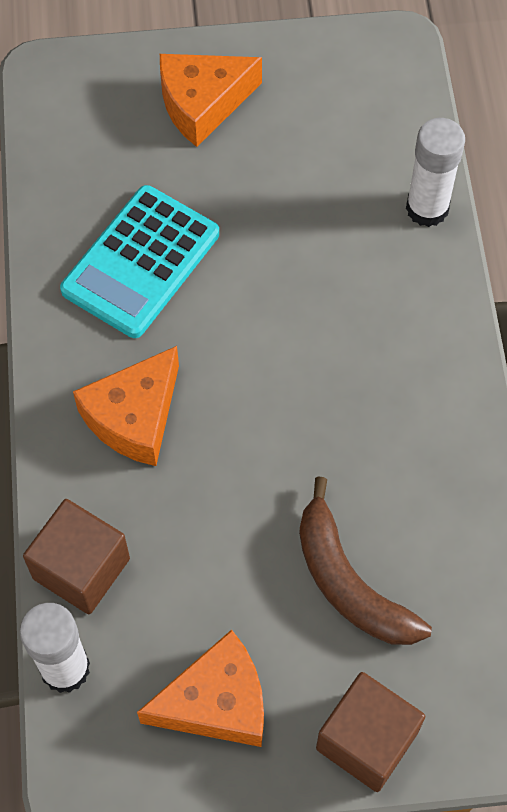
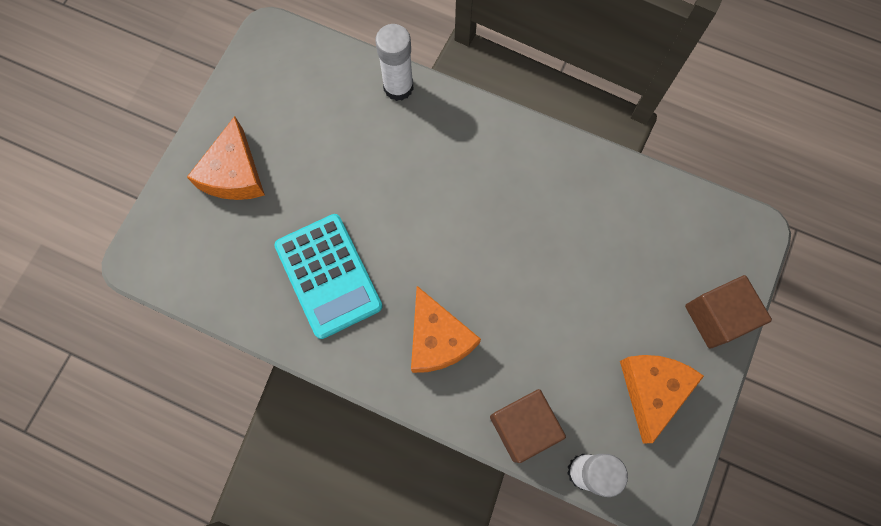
camera: 60 degrees left, 10 degrees up
(349, 583) = (617, 272): brown banana -> none

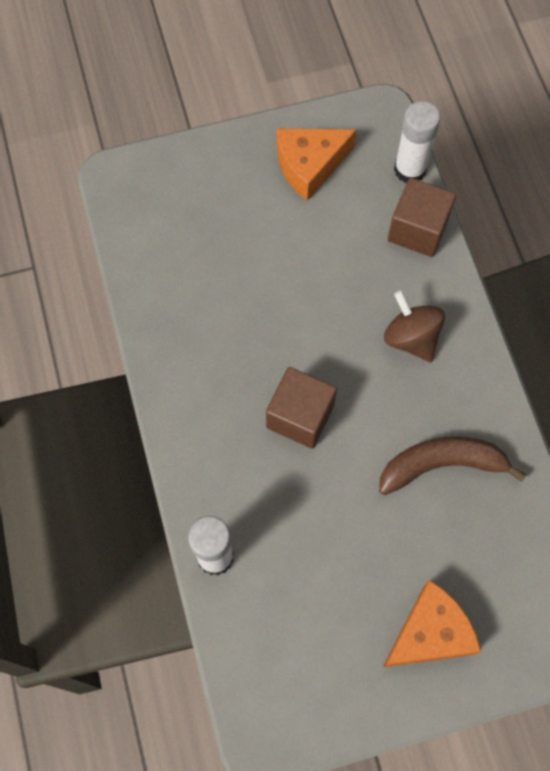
camera: 130 degrees left, 5 degrees down
(328, 276) = (441, 465): turquoise calculator -> brown banana
(437, 339) = (411, 338): orange cheese -> brown spinning top
(717, 317) = (212, 159): brown cube -> brown cube (300, 416)

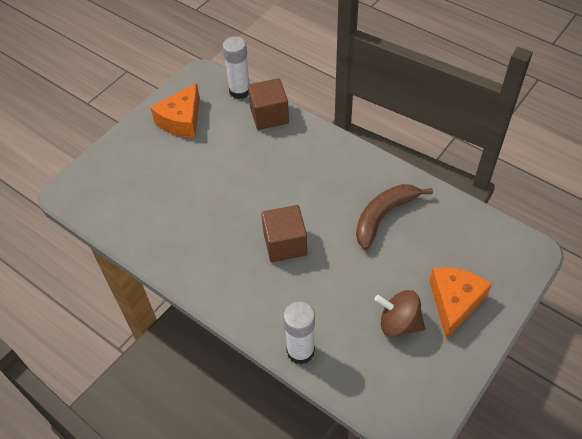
camera: 35 degrees left, 15 degrees down
(411, 338) = (311, 167): brown spinning top -> brown spinning top (398, 323)

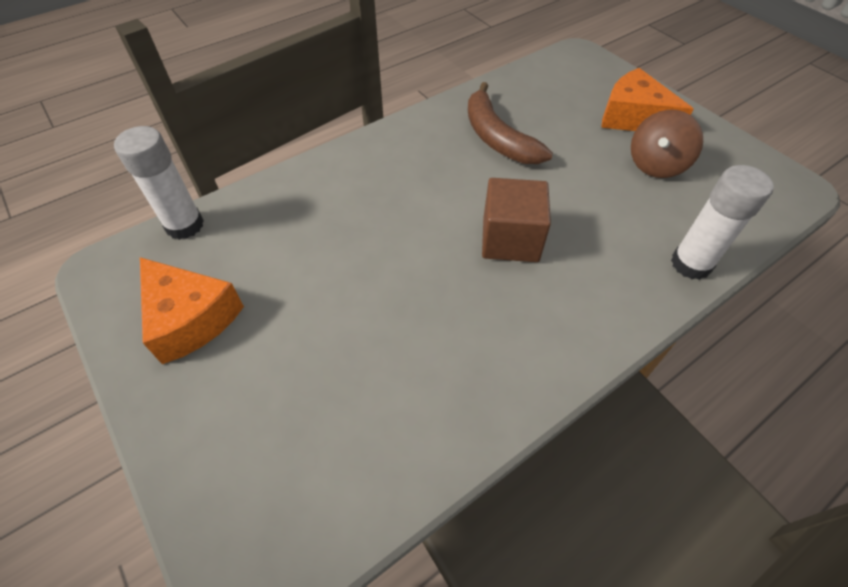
camera: 75 degrees left, 0 degrees up
(269, 115) = (261, 202): brown cube -> none

